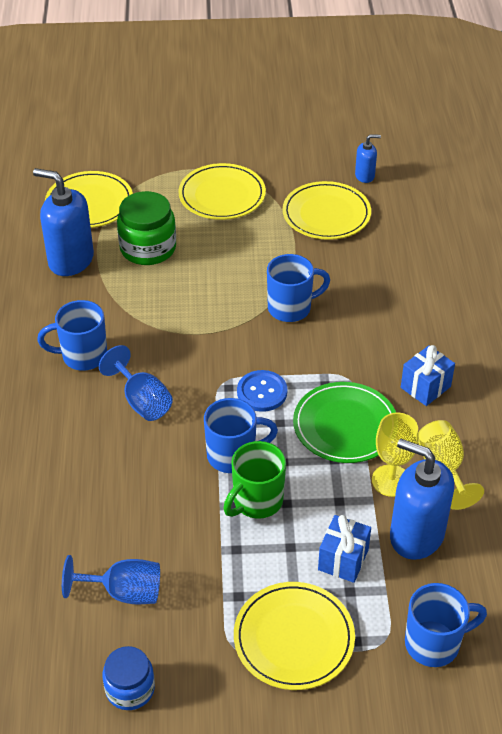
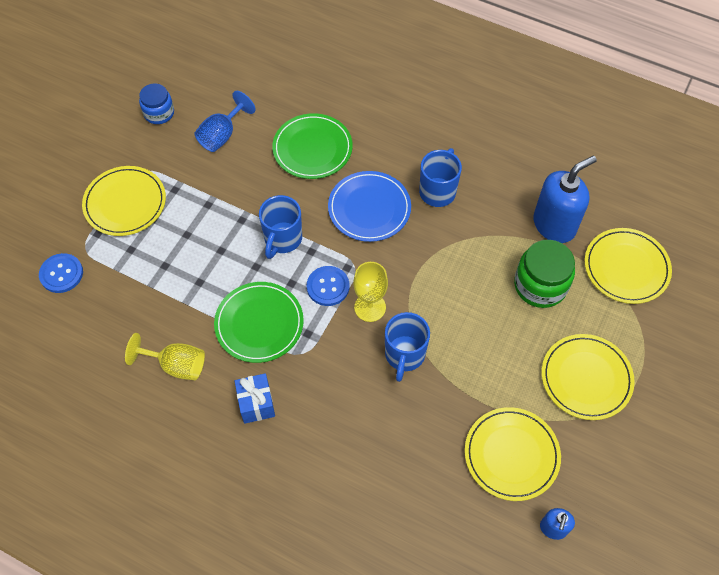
camera: 120 degrees right, 15 degrees up
(89, 488) = (312, 148): none -> green plate
(142, 401) = (369, 208): blue goblet -> blue plate
(256, 501) = (235, 234): green mug -> none
(343, 559) = (155, 258): blue gift -> none
(391, 480) = (191, 324): yellow goblet -> yellow goblet (370, 307)
(416, 535) = (138, 312): blue soap dispenser -> none
(434, 643) = (61, 274): blue mug -> blue button

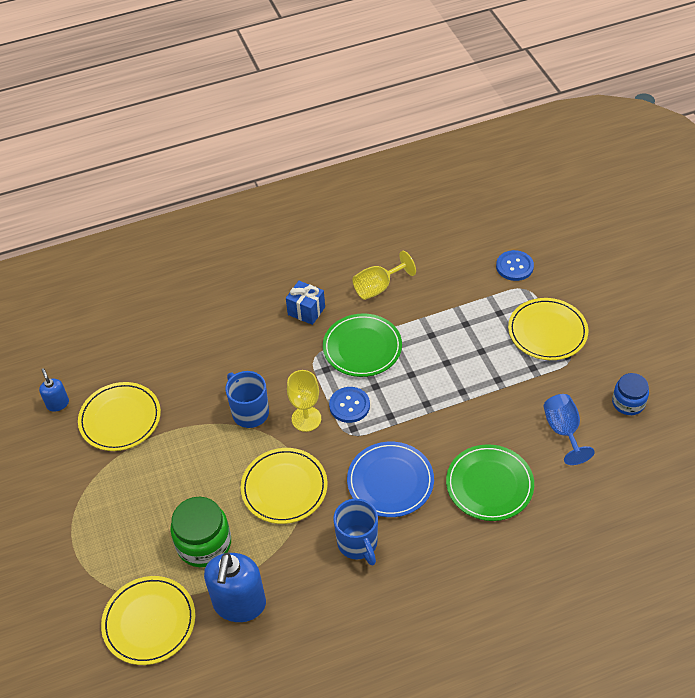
camera: 135 degrees right, 10 degrees down
(282, 239) = (418, 405): blue mug -> none
(586, 378) = (110, 508): yellow plate -> yellow plate (284, 488)

